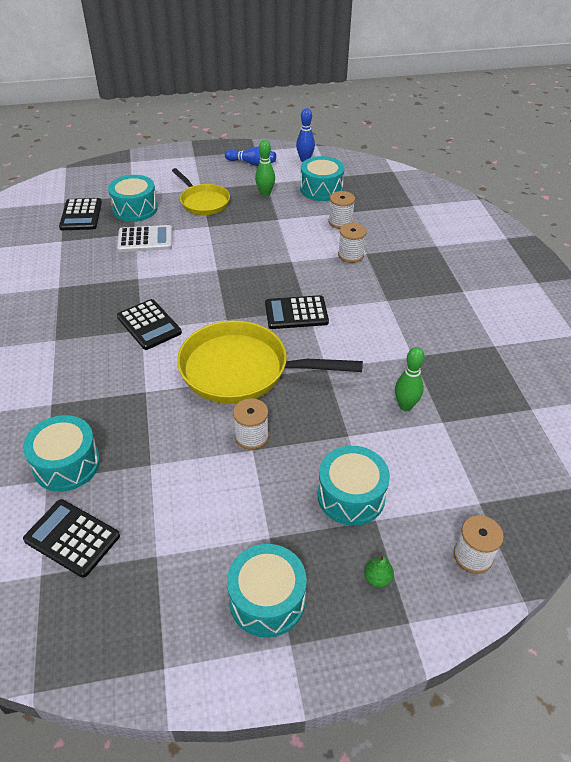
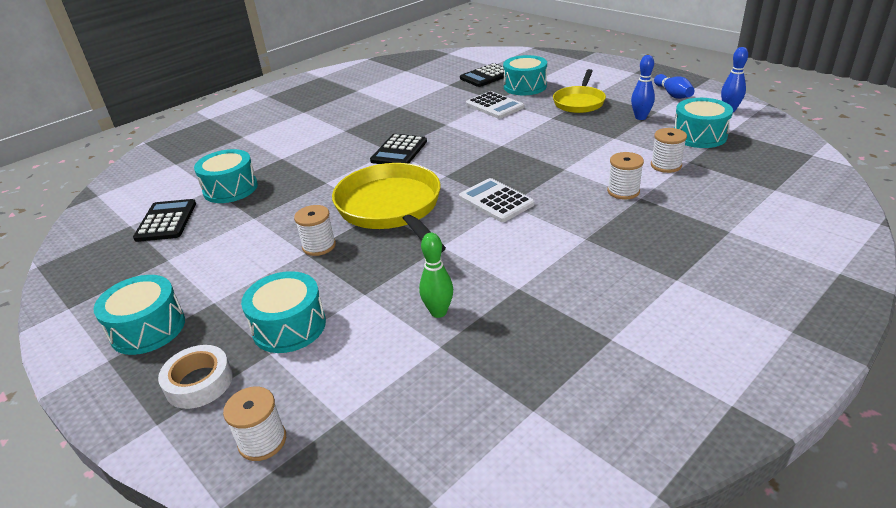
camera: 60 degrees right, 10 degrees down
(265, 193) = (640, 117): green bowling pin -> blue bowling pin
(296, 313) = (496, 201): black calculator -> white calculator
(377, 578) = (199, 382): green pear -> white tape

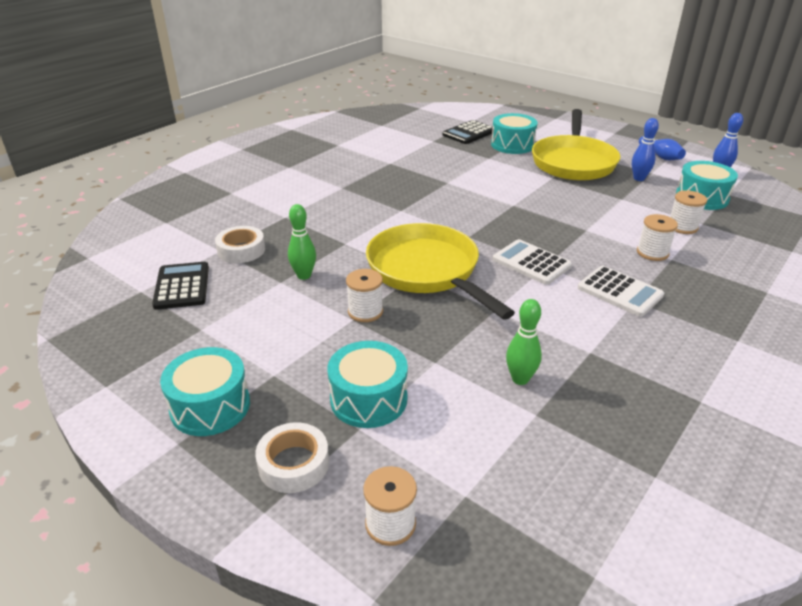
camera: 10 degrees left, 0 degrees up
(230, 189) = (241, 250): turquoise drum -> white tape
(277, 212) = (304, 275): none -> green bowling pin
(399, 151) = (410, 210): black calculator -> none
(494, 106) = (489, 164): white calculator -> white calculator (620, 292)
(579, 102) = (573, 162): yellow pan -> yellow pan, size x1.66

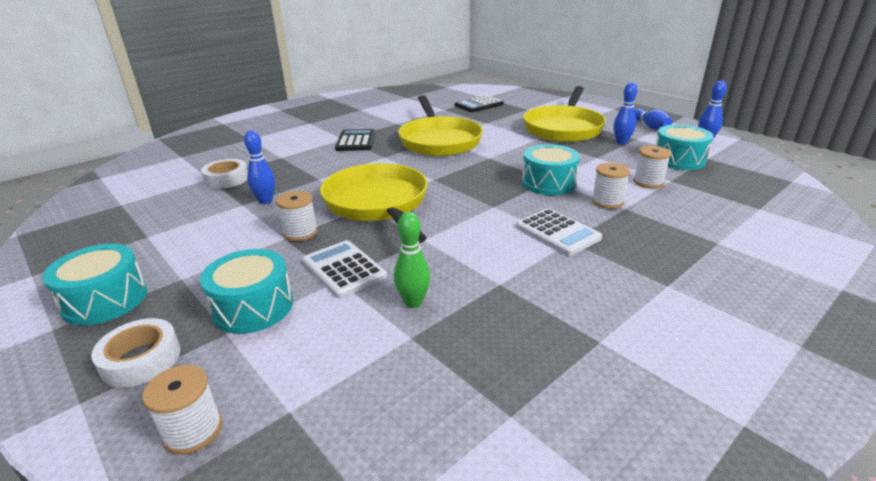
camera: 10 degrees right, 5 degrees down
(182, 286) = (157, 203): black calculator -> black calculator (356, 141)
(304, 275) = (265, 201): green bowling pin -> blue bowling pin
(449, 185) = (439, 141): none -> yellow pan
(512, 145) = (513, 114): turquoise drum -> turquoise drum (548, 183)
(531, 263) = (481, 203): white calculator -> white calculator (344, 269)

